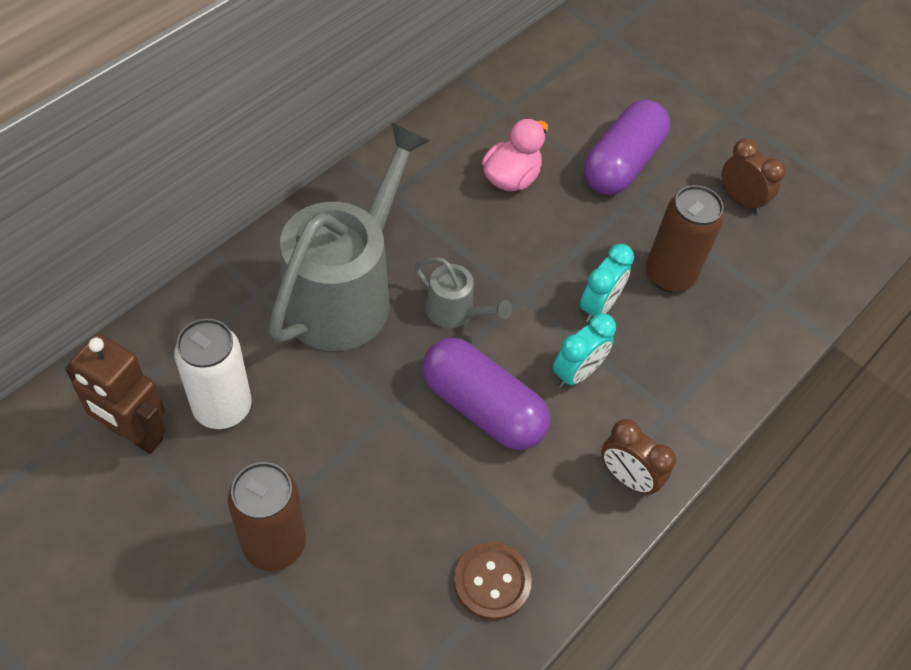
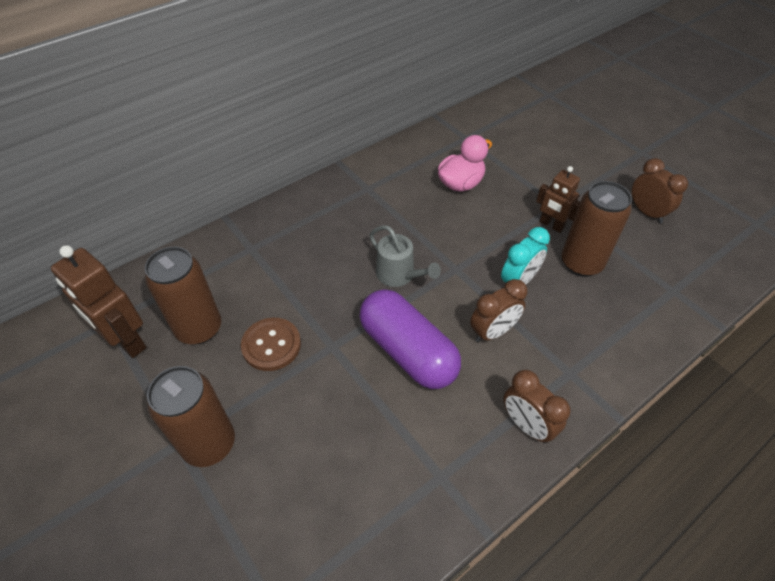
camera: 15 degrees right, 5 degrees down
(222, 407) = (199, 328): white can -> brown can
(345, 292) = (316, 253): grey watering can -> none
(492, 582) = (389, 504): brown button -> brown button (271, 345)
(577, 373) = (493, 332): turquoise clock -> brown clock
(621, 164) = (550, 180): purple capsule -> none
(629, 227) = (551, 225): none -> brown robot

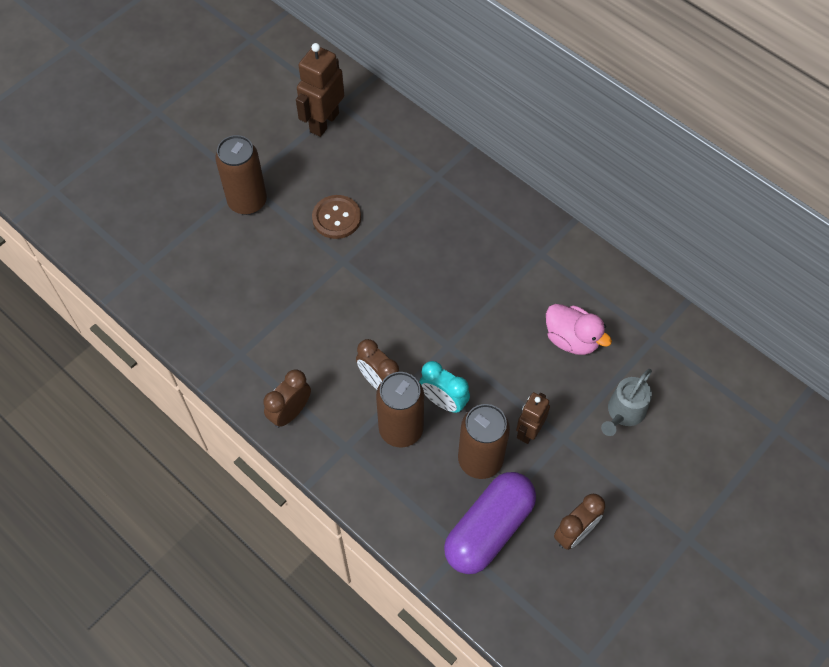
camera: 80 degrees right, 10 degrees up
(199, 328) = (344, 165): brown can -> brown can (401, 429)
(399, 275) = (430, 299): grey watering can -> grey watering can (624, 413)
(407, 351) = (347, 317): purple capsule -> purple capsule (488, 529)

